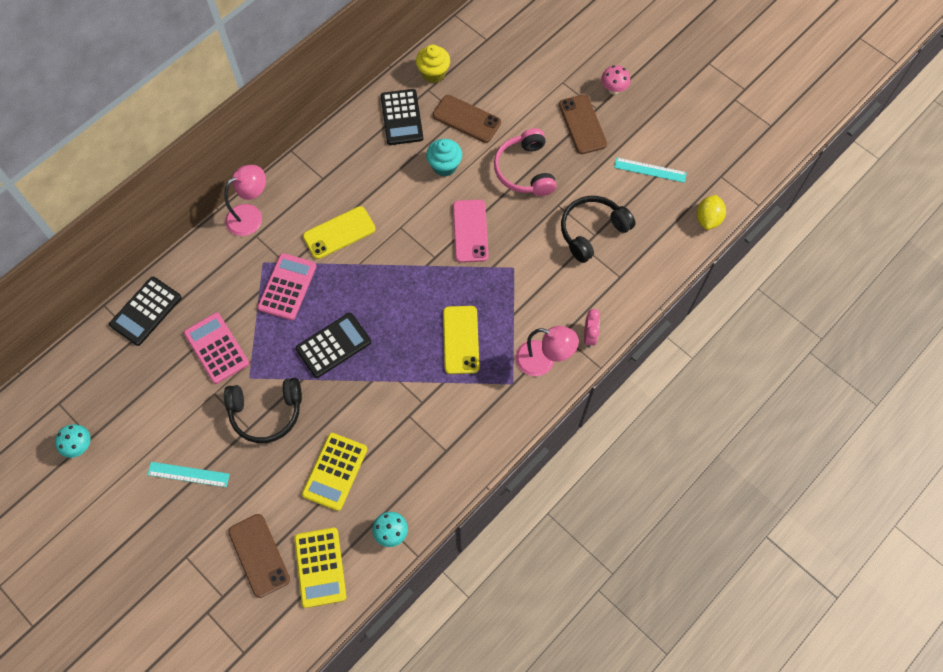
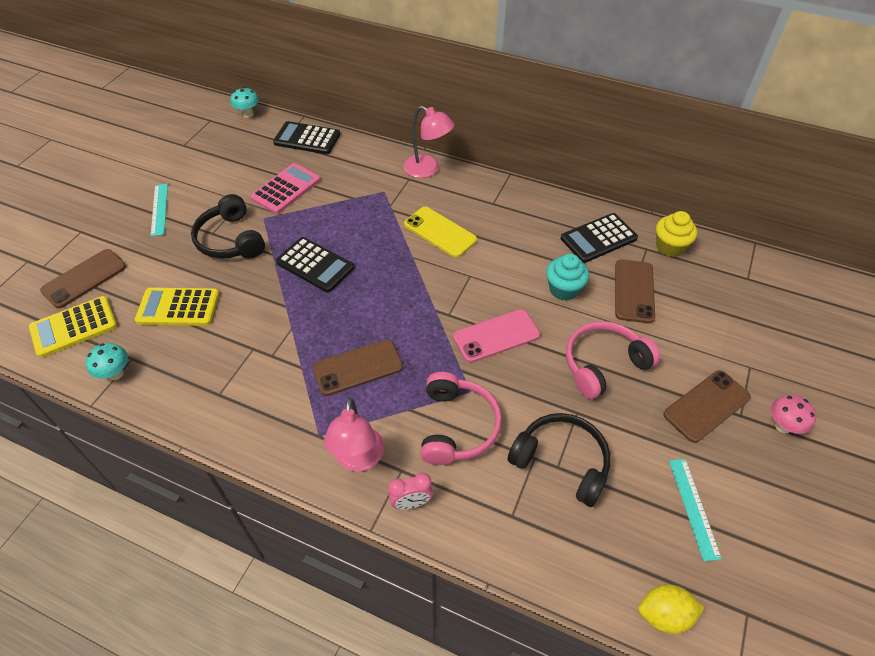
camera: 70 degrees right, 15 degrees down
(80, 446) = (175, 142): turquoise mushroom -> turquoise mushroom (248, 114)
(287, 287) = (365, 214): pink calculator -> none
(460, 340) = (357, 367): yellow phone -> brown phone
(540, 286) = (457, 426): none -> pink headphones

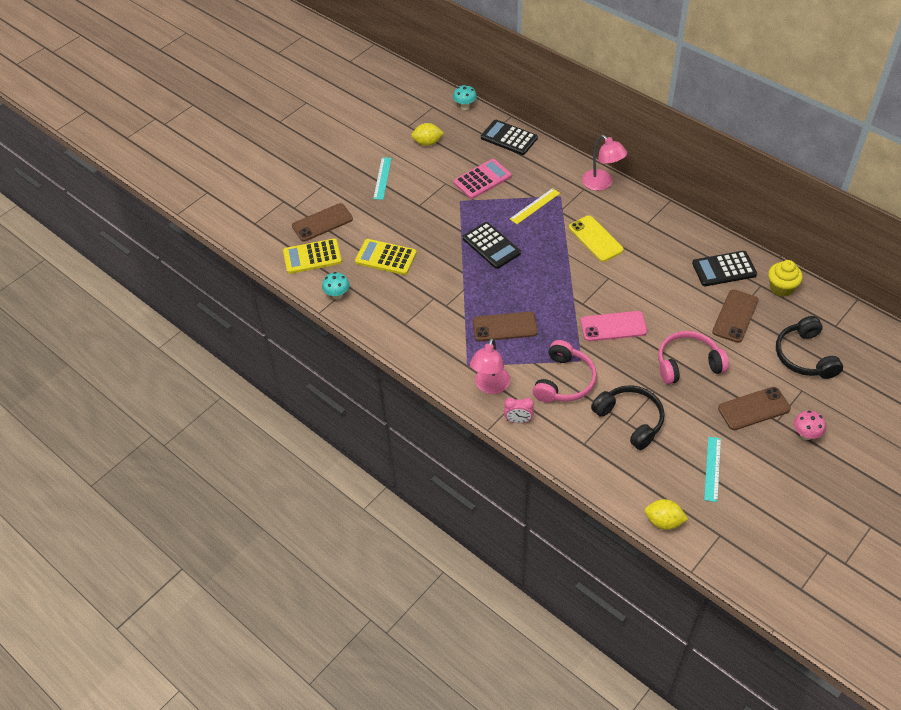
camera: 20 degrees right, 0 degrees up
(210, 159) = (427, 143): none -> yellow lemon
(230, 240) = (432, 213): black headphones -> black headphones (804, 356)
(357, 208) = (535, 206): none -> yellow ruler
(563, 290) = (678, 303): turquoise cupcake -> none

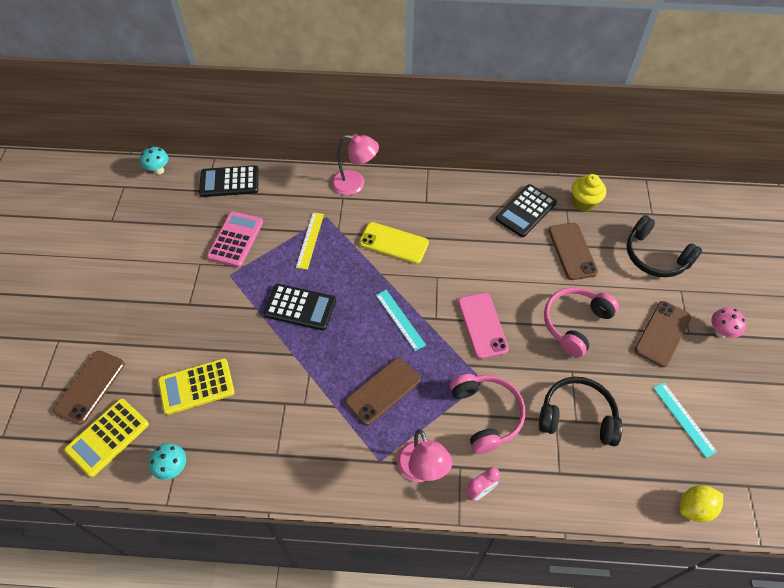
camera: 40 degrees left, 5 degrees up
(382, 178) = (124, 294): turquoise ruler -> turquoise ruler (400, 319)
(427, 143) = (147, 229): yellow lemon -> none
(613, 326) = (482, 325): pink phone -> pink phone turned 60 degrees counterclockwise

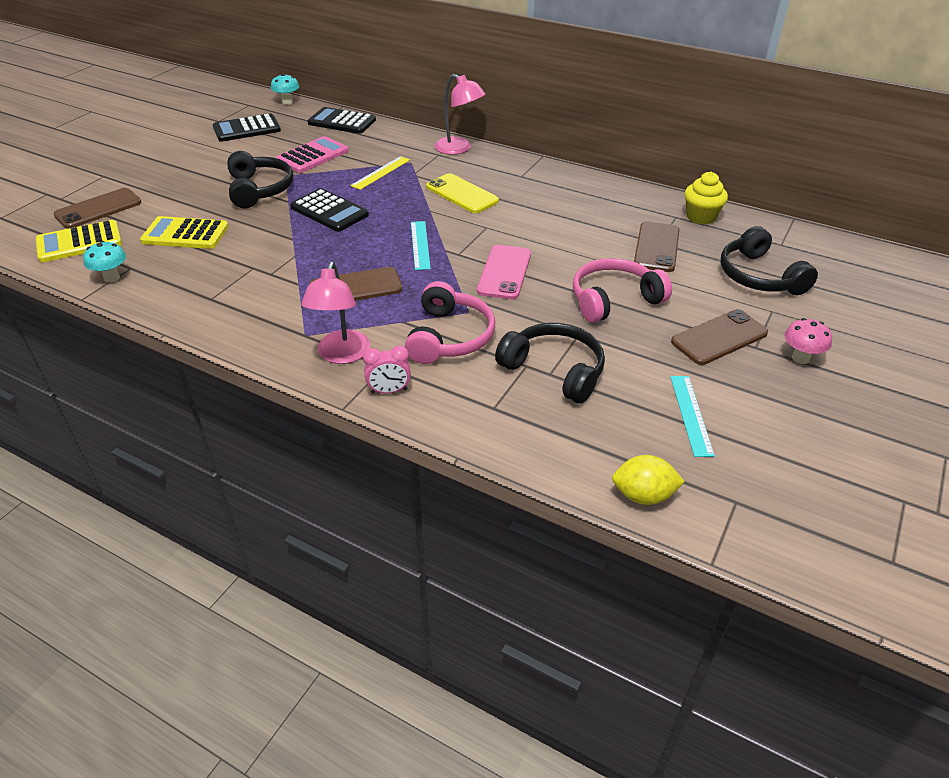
camera: 25 degrees right, 15 degrees down
(220, 303) = (259, 189): none -> black headphones
(525, 211) = (626, 207): black calculator -> black calculator (247, 129)

